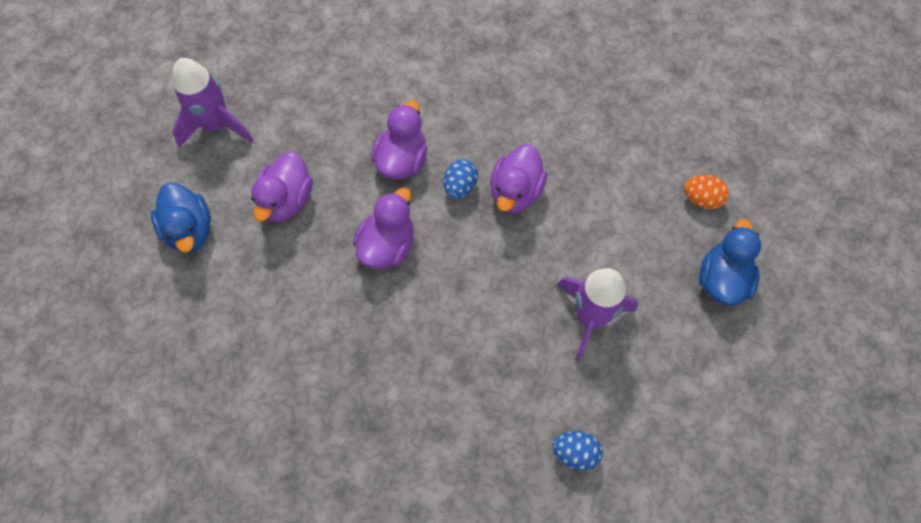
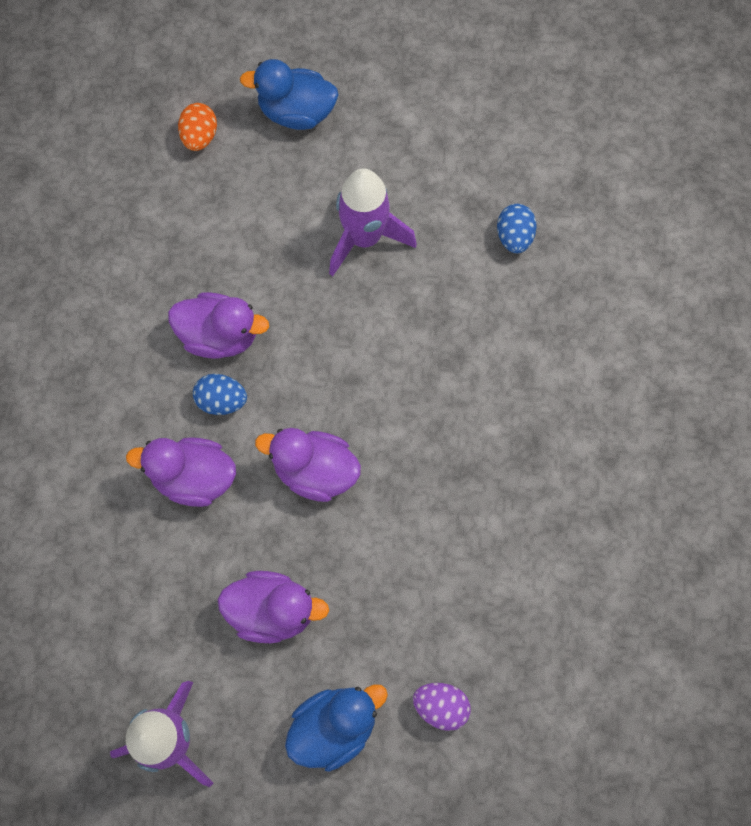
camera: 100 degrees left, 5 degrees up
(179, 307) = (441, 706): none -> purple egg

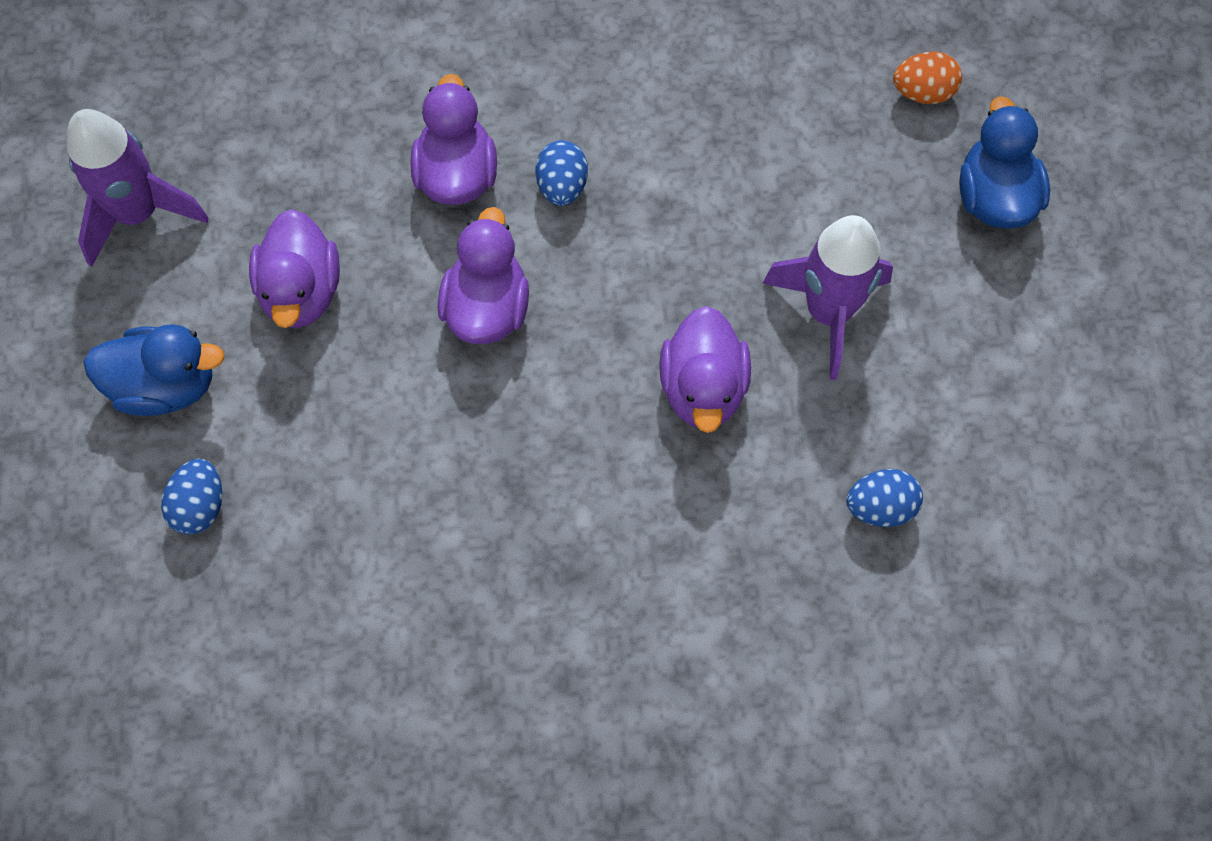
camera: 80 degrees right, 5 degrees down
(220, 336) = (649, 168): purple duck -> purple duck (703, 389)
(334, 727) = (165, 386): blue duck -> blue duck turned 45 degrees counterclockwise
(441, 706) = (200, 506): purple egg -> blue egg

